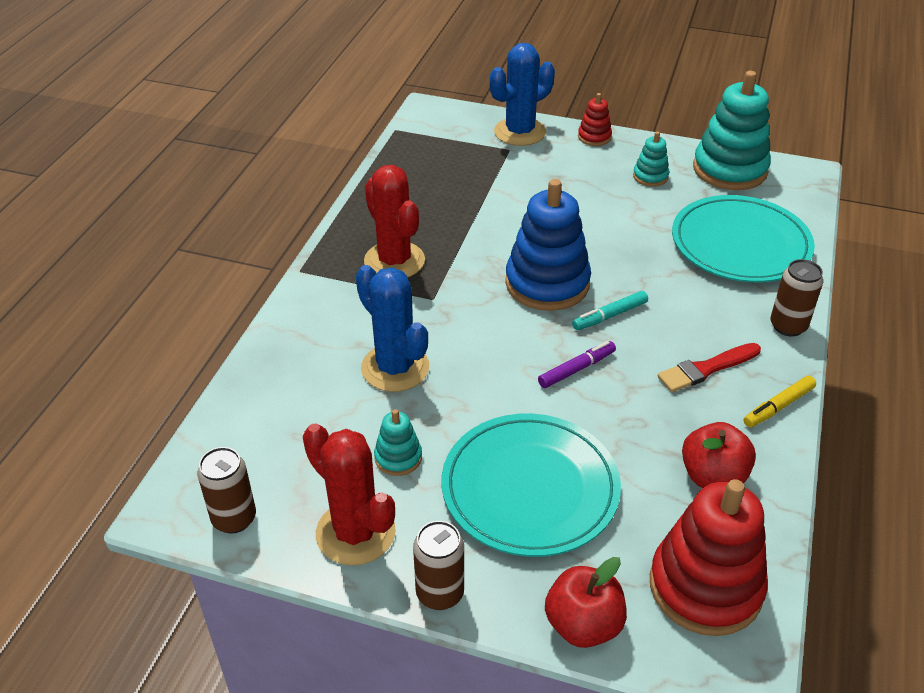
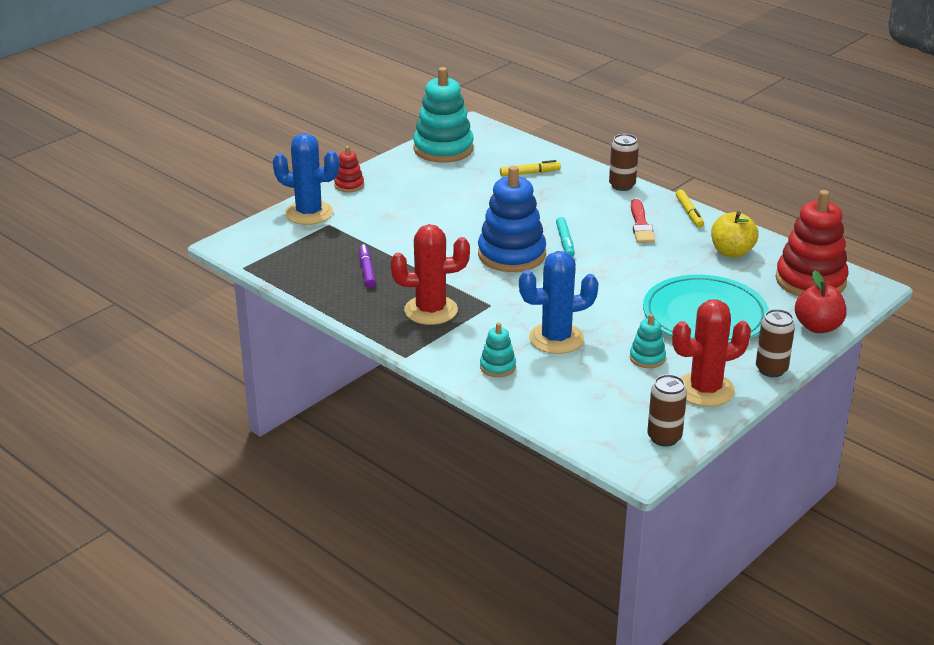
camera: 65 degrees left, 10 degrees down
(520, 132) = (309, 213): blue cactus -> blue cactus turned 60 degrees counterclockwise
(576, 369) = (609, 269): purple marker -> purple marker (367, 270)
(650, 176) = (422, 179): turquoise stacking toy -> turquoise stacking toy (497, 367)
(713, 476) = (732, 252): red apple -> yellow apple
(740, 244) = (529, 173): turquoise plate -> yellow marker

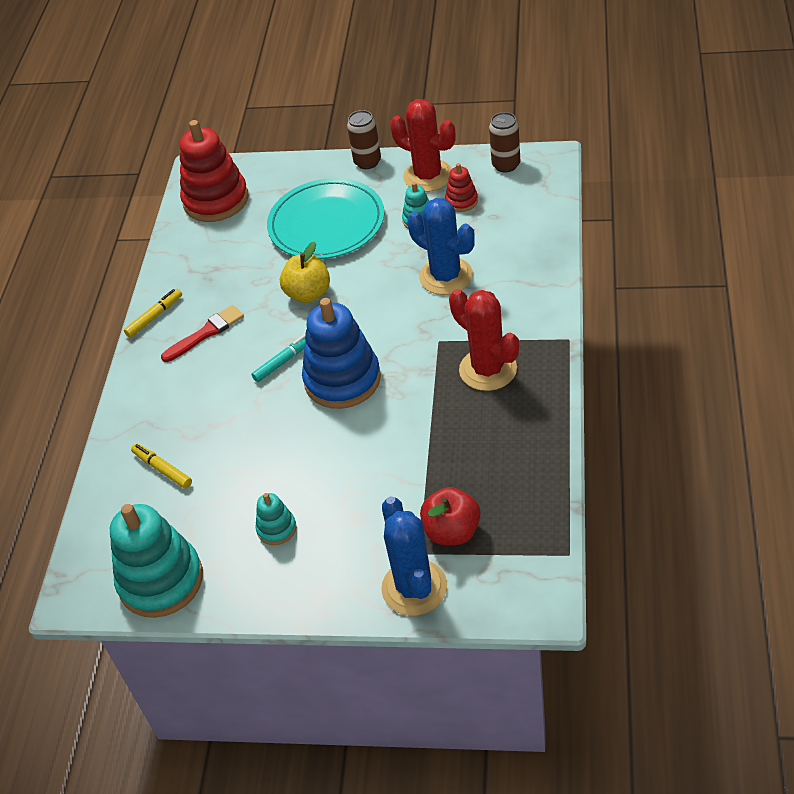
camera: 120 degrees left, 15 degrees up
(349, 185) = (321, 601): red stacking toy -> red stacking toy (461, 201)
(367, 270) = (472, 456): purple marker -> none
(497, 367) = (520, 282): turquoise stacking toy -> turquoise stacking toy (276, 529)
(622, 185) = (134, 387): brown can -> none
(732, 252) = (207, 259): yellow apple -> yellow apple (308, 294)
(818, 327) = (284, 168): red apple -> red apple (452, 531)

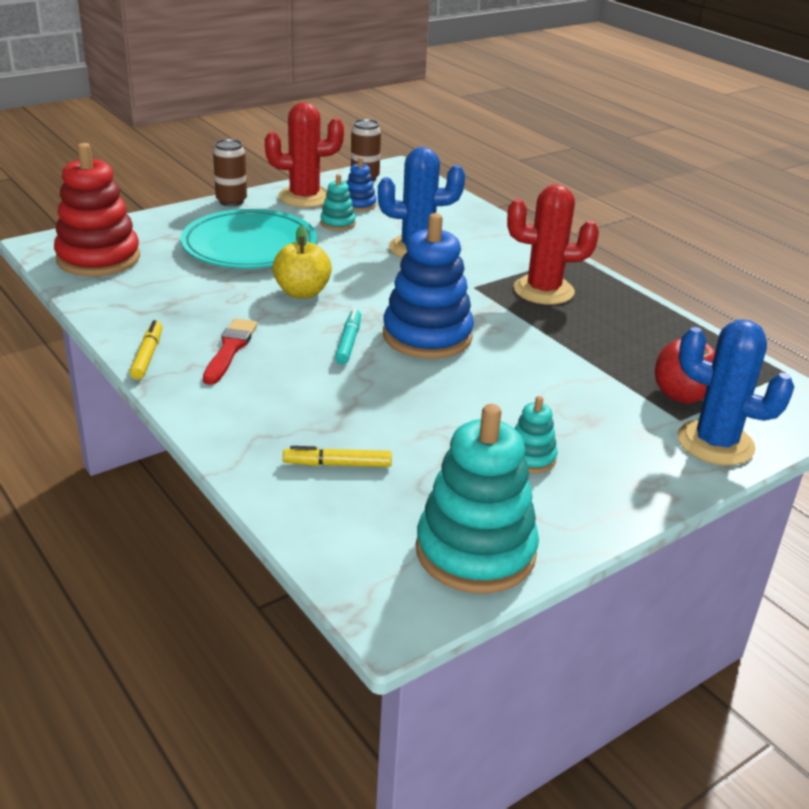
camera: 50 degrees left, 15 degrees down
(461, 201) = (359, 204): red stacking toy -> blue stacking toy

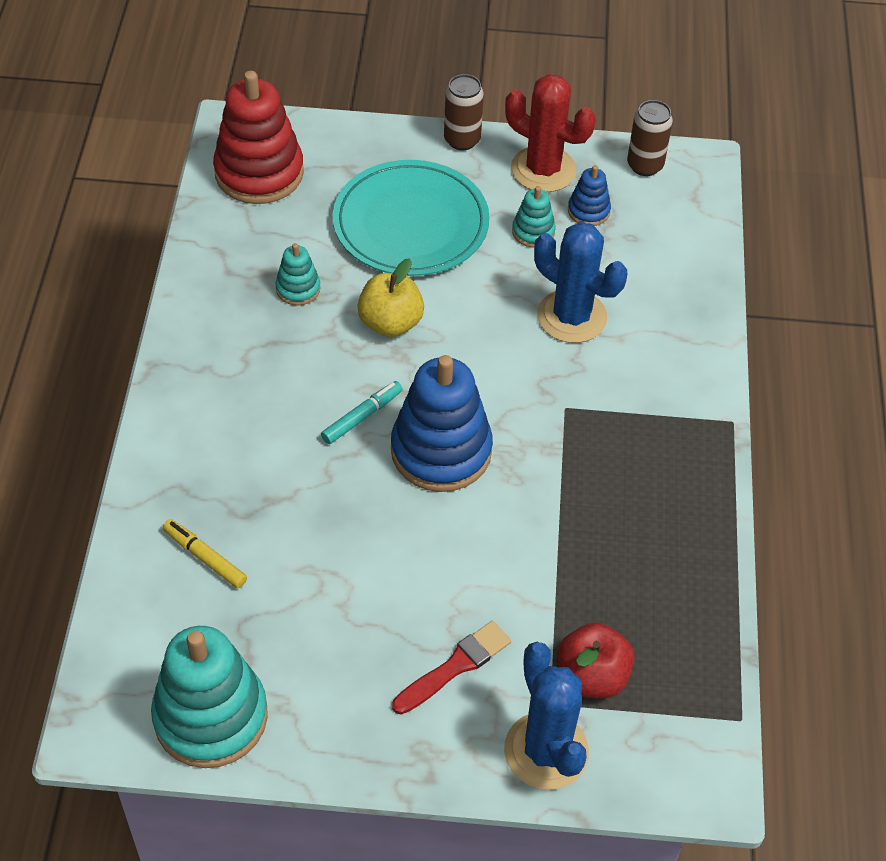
camera: 40 degrees right, 20 degrees up
(147, 356) = (182, 335): yellow marker -> none
(230, 349) = (254, 366): red brush -> red brush (455, 666)
(530, 458) = (362, 655): turquoise stacking toy -> turquoise stacking toy (298, 289)
(543, 290) = (630, 454): red cactus -> none

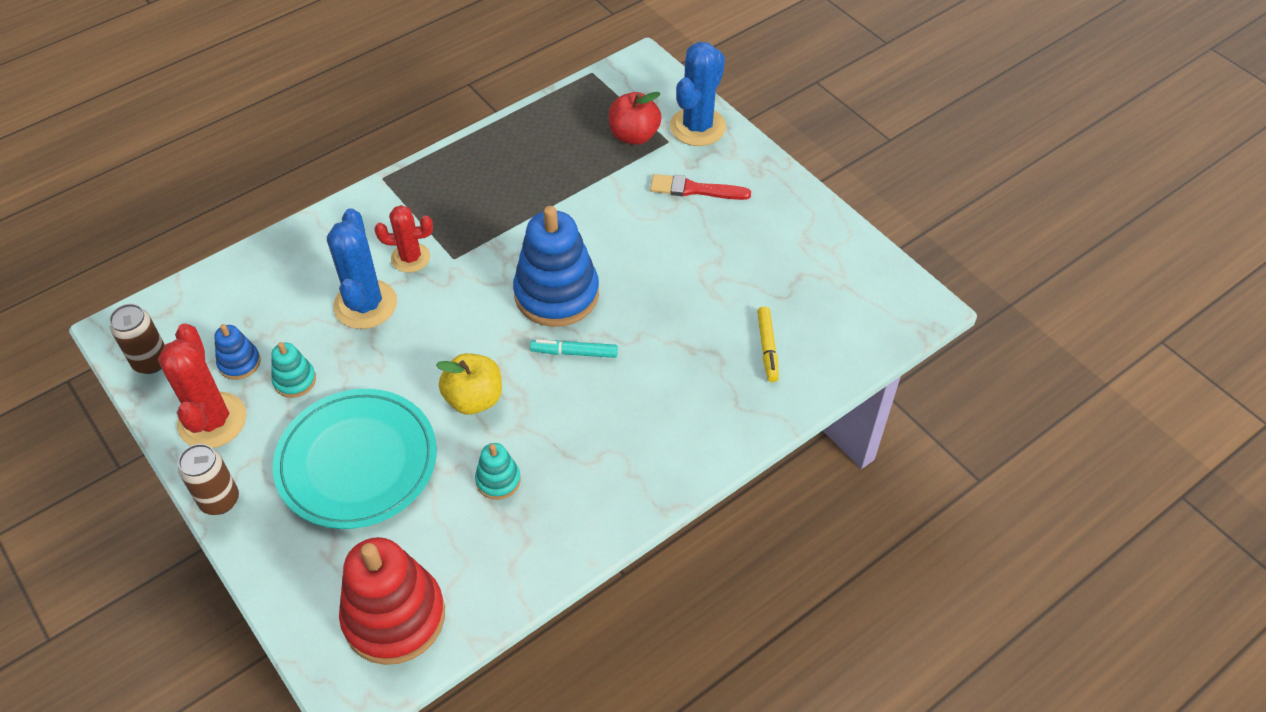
camera: 130 degrees left, 0 degrees up
(211, 716) = (850, 265): turquoise stacking toy -> none
(598, 378) = (410, 258): none -> red cactus

